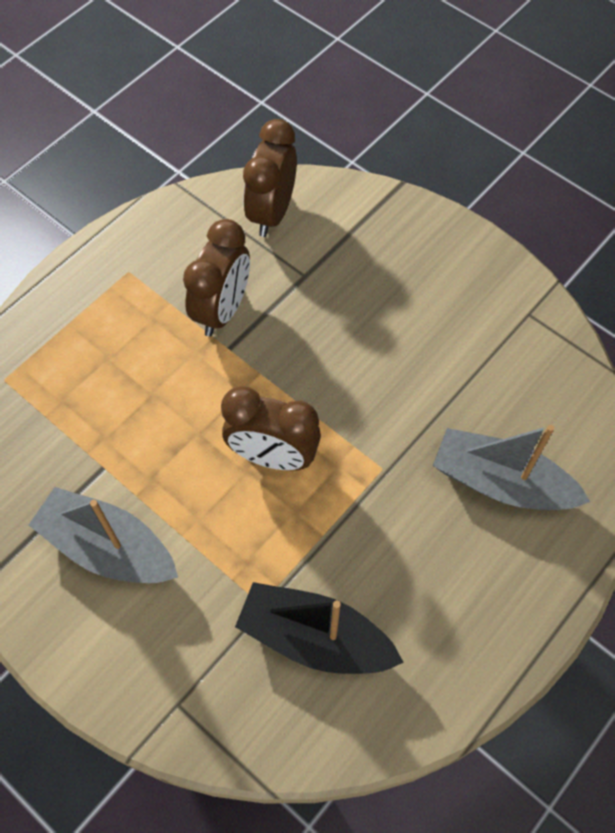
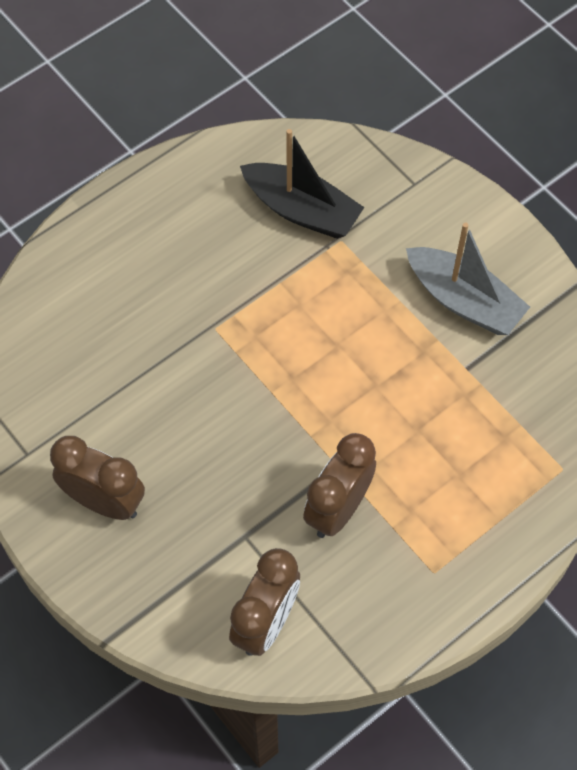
camera: 170 degrees left, 0 degrees up
(273, 456) = (311, 354): brown clock -> brown clock (104, 501)
(501, 482) = (114, 300): grey boat -> none

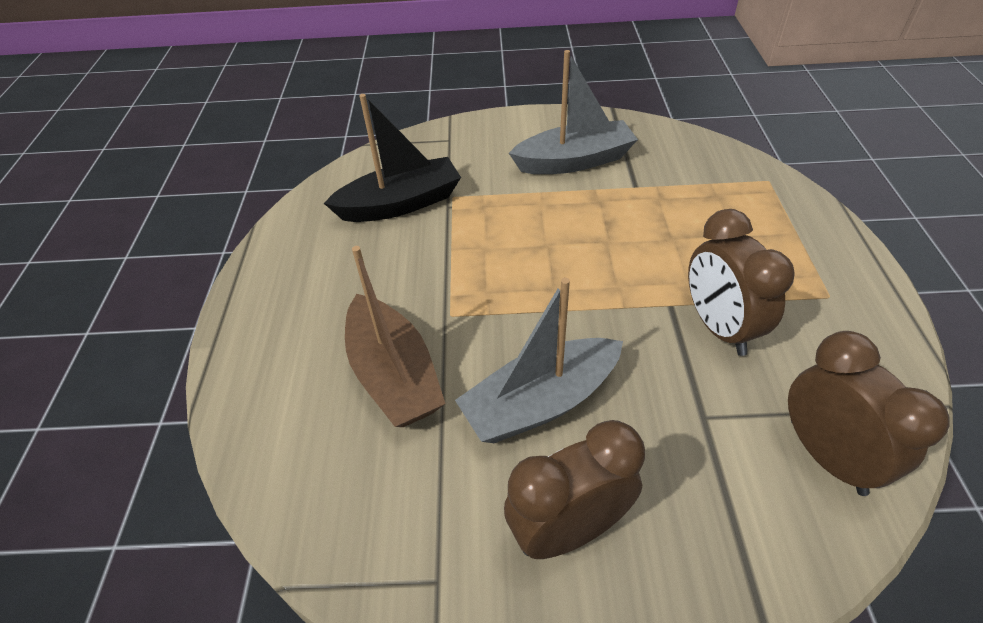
camera: 50 degrees left, 15 degrees down
(139, 332) = (394, 375): none -> brown boat
(183, 432) = (540, 402): none -> grey boat

